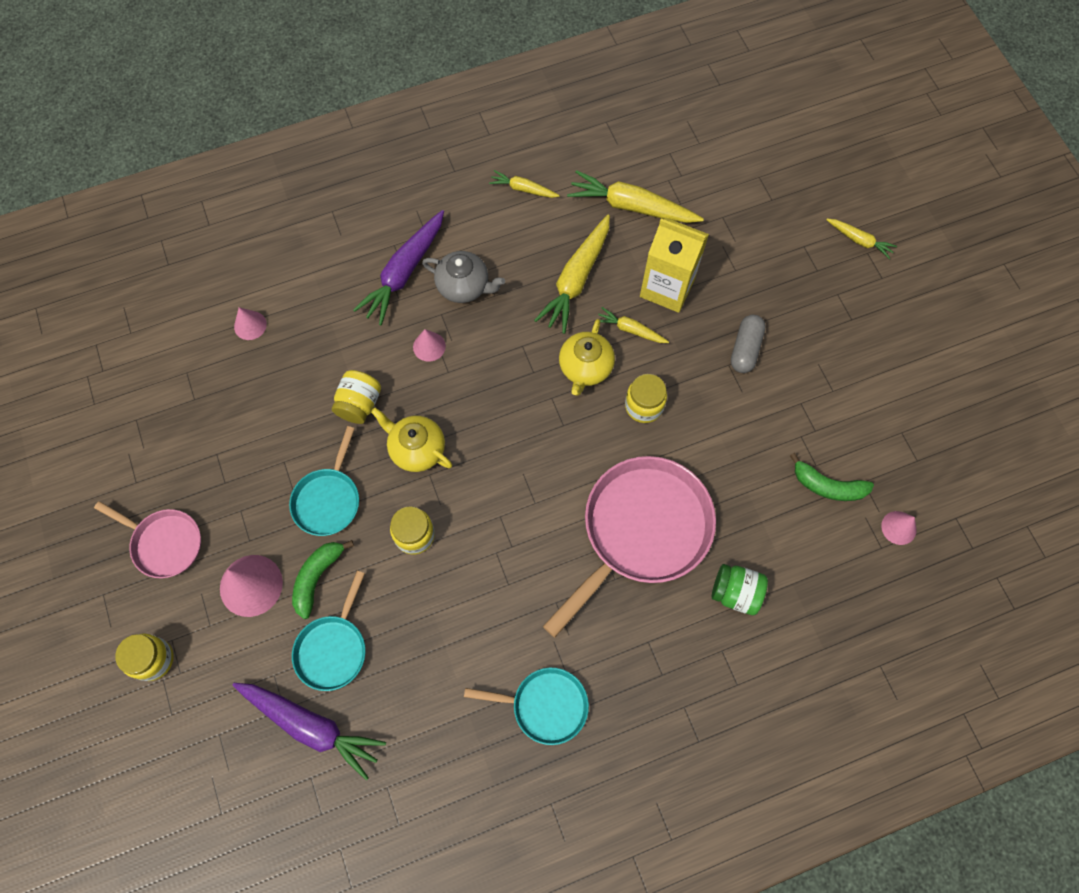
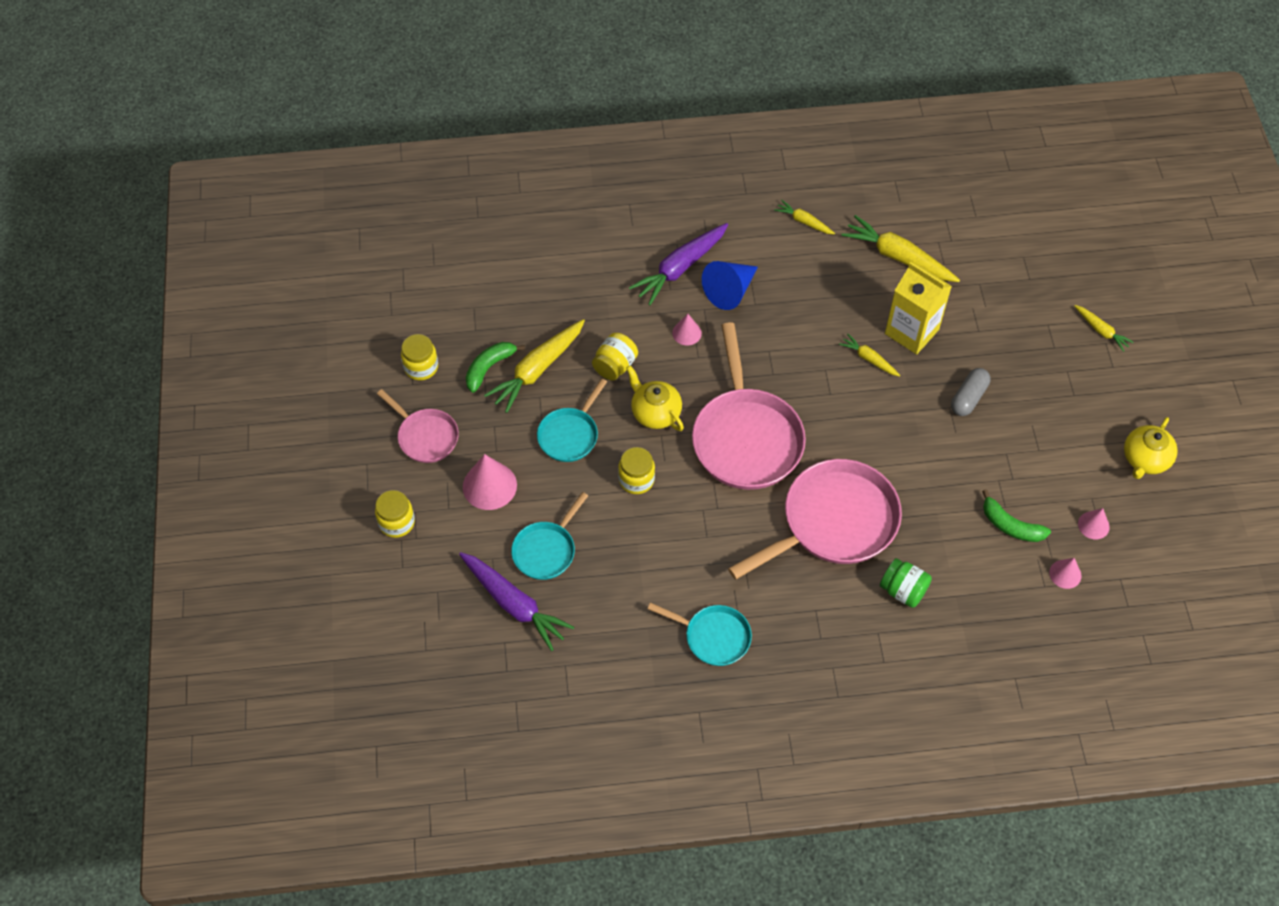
camera: 15 degrees right, 10 degrees down
(250, 325) = (536, 282): pink cone -> pink cone (1093, 525)
(317, 577) = (546, 493): green banana -> green banana (489, 368)
(464, 286) = (730, 291): grey teapot -> blue cone
(522, 454) = (746, 437): none -> pink pan
(576, 279) = (831, 307): yellow carrot -> yellow carrot (537, 370)
(585, 368) = (820, 381): yellow teapot -> yellow teapot (1145, 459)
(644, 406) = (863, 423): yellow jar -> yellow jar (421, 367)

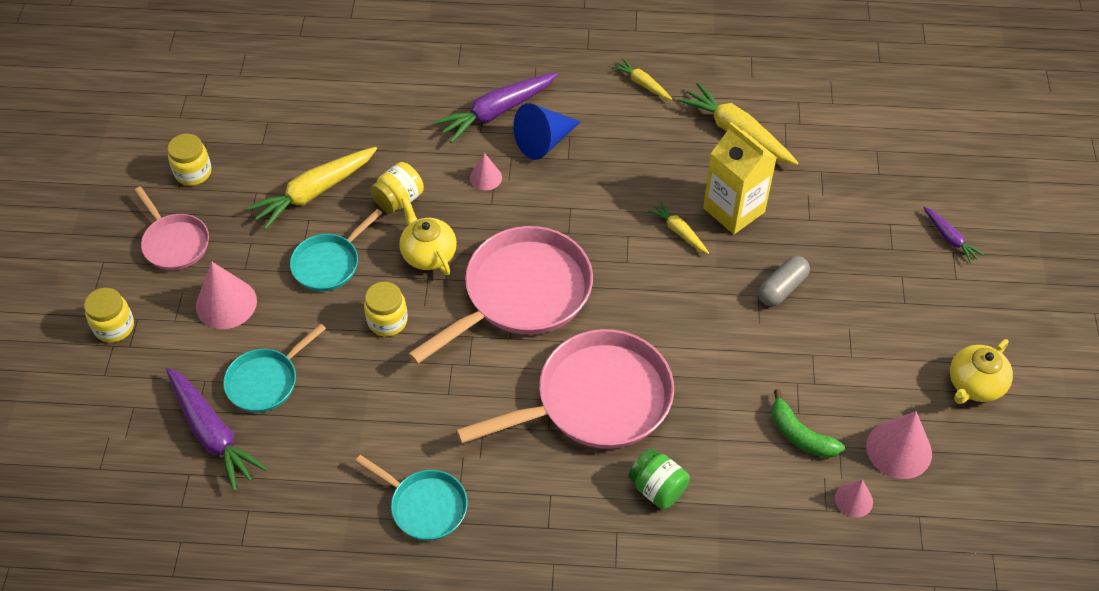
camera: 10 degrees right, 5 degrees down
(489, 368) = (264, 183): green banana -> none
(746, 437) = (521, 294): pink pan -> pink pan turned 135 degrees counterclockwise
(1093, 525) = (899, 449): pink cone -> pink cone, size x1.76
(1101, 330) = (949, 238): yellow carrot -> purple carrot

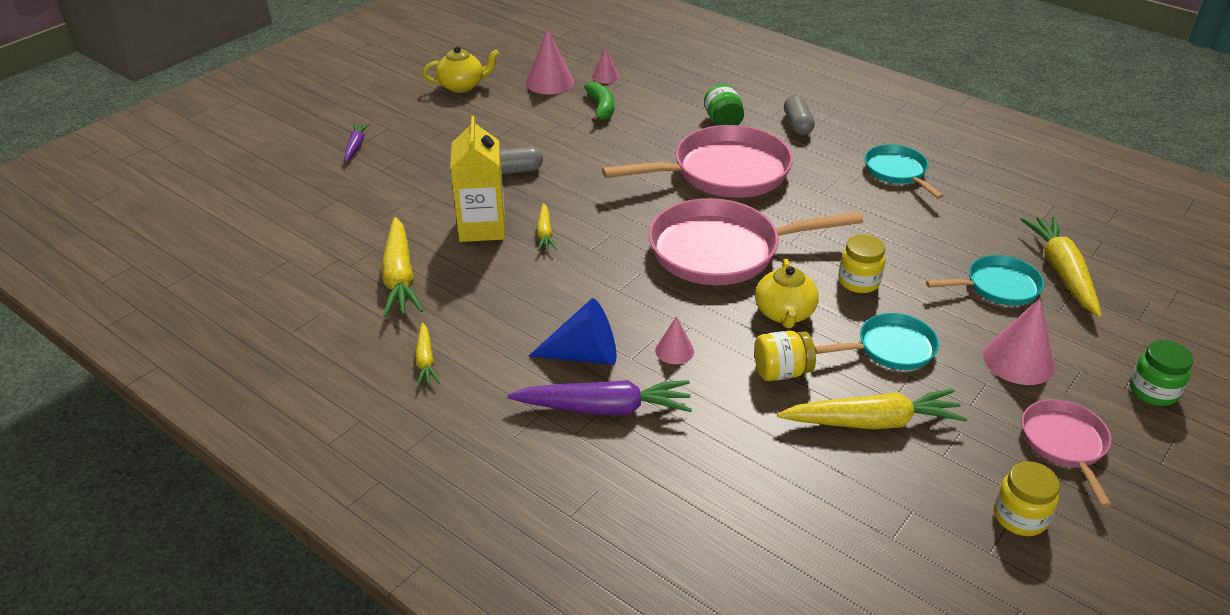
camera: 145 degrees left, 15 degrees down
(114, 327) = (1153, 391): yellow jar -> green jar
(212, 434) = (1062, 272): purple carrot -> yellow carrot
(576, 534) = (797, 125): none -> grey capsule
(595, 400) = (723, 172): pink pan -> pink pan turned 150 degrees clockwise

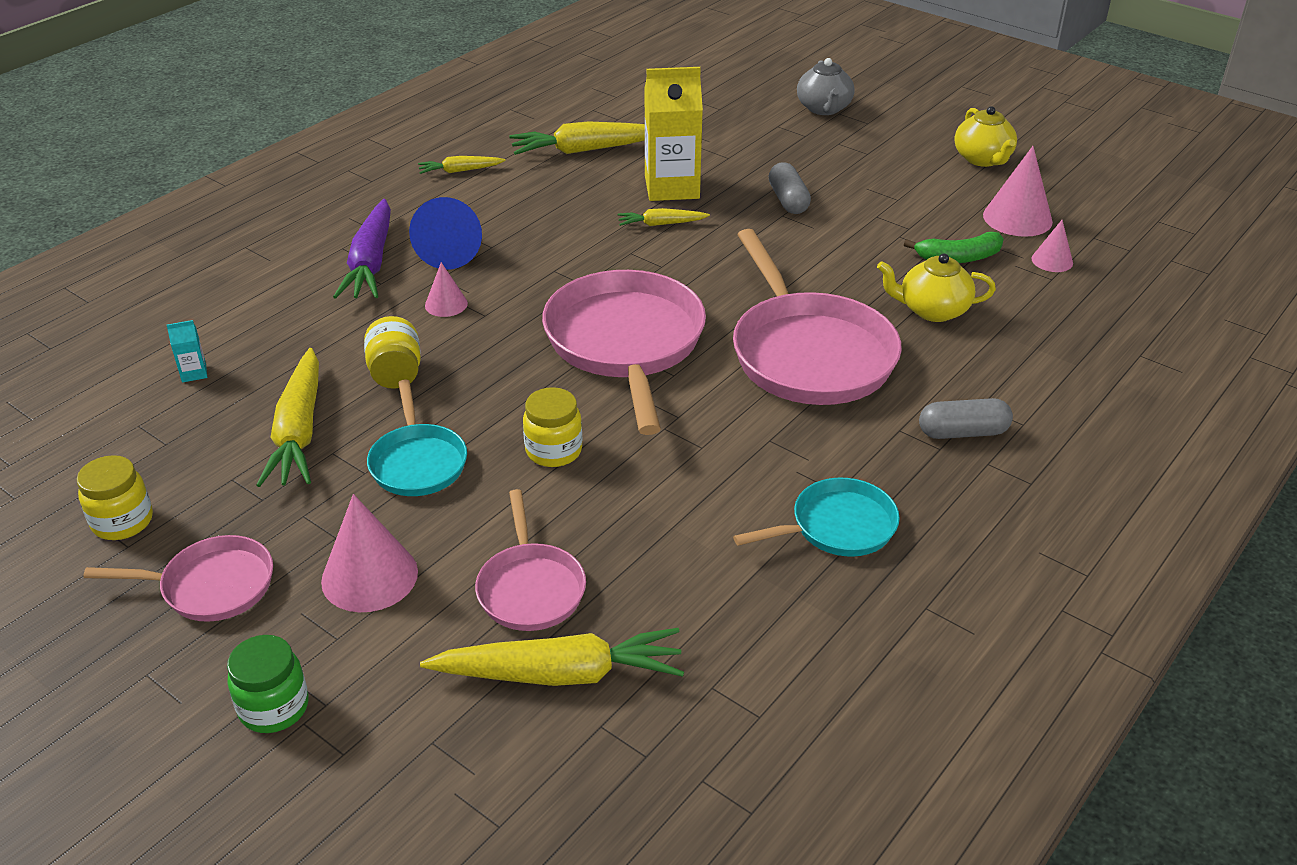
camera: 90 degrees right, 0 degrees up
(356, 146) = (824, 108): purple carrot -> grey teapot
(723, 122) = (950, 359): green jar -> none
(784, 313) = (497, 383): yellow teapot -> yellow teapot (932, 310)
(805, 512) = (194, 373): none -> turquoise carton
(997, 286) = (530, 588): turquoise pan -> pink pan

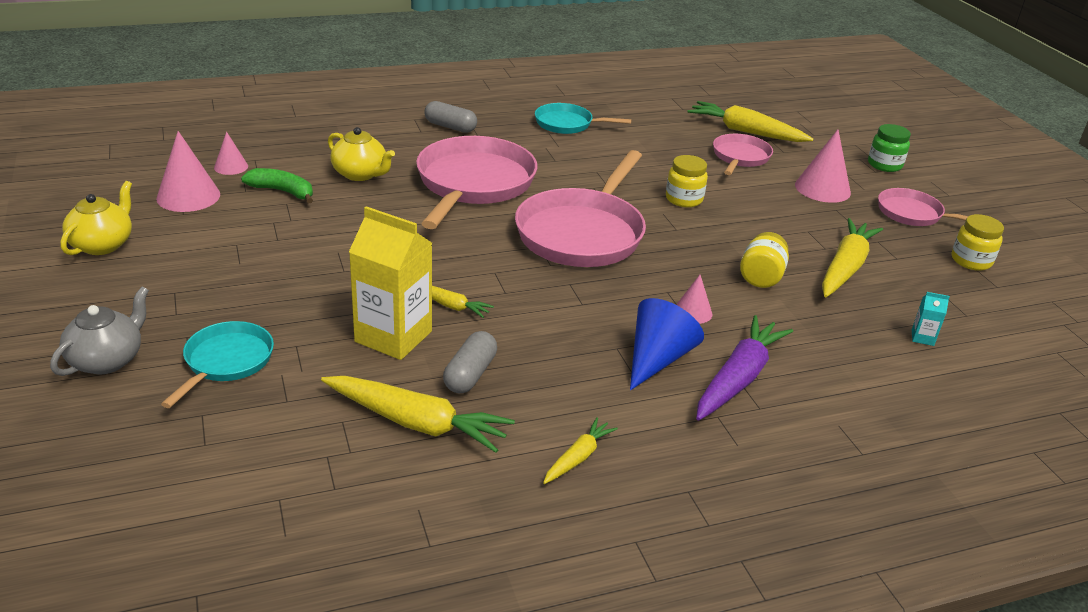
camera: 150 degrees left, 5 degrees down
(418, 462) = (771, 224): turquoise pan -> turquoise pan (226, 362)
(460, 171) = (578, 457): yellow carrot -> yellow carrot turned 75 degrees counterclockwise
(788, 200) = (318, 280): grey capsule -> grey capsule (470, 374)

